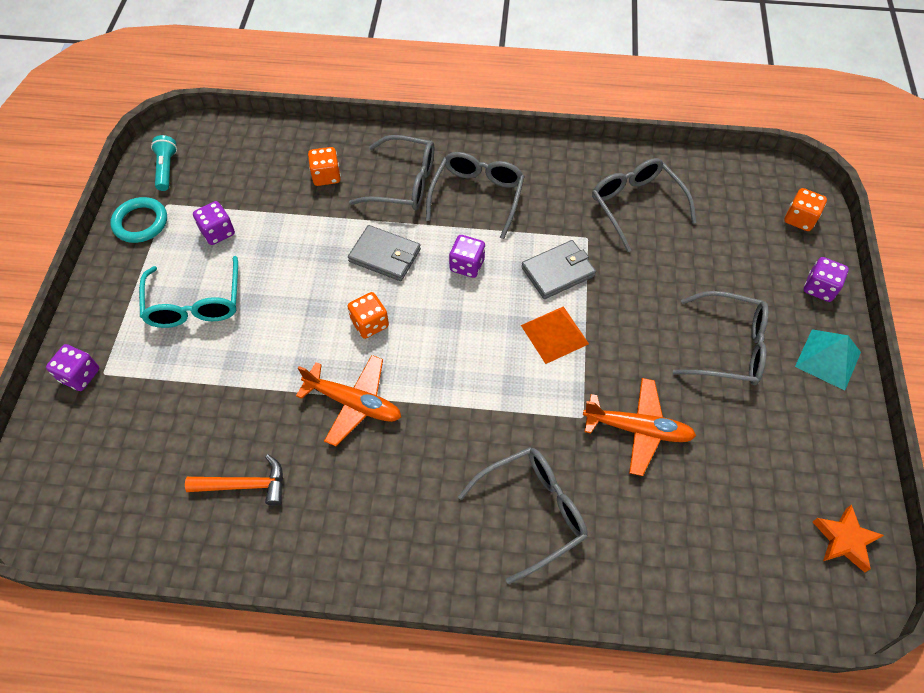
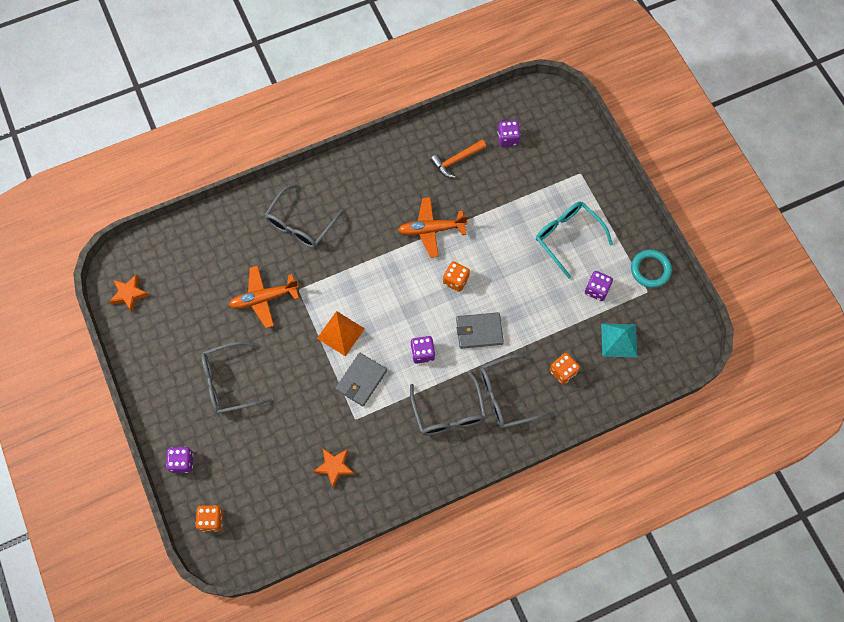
camera: 150 degrees right, 10 degrees up
(80, 375) = (591, 165): purple dice -> purple dice (508, 138)
(166, 169) = (673, 317): turquoise flashlight -> none
(635, 205) = (334, 467): grey glasses -> orange star
(828, 359) = (164, 407): turquoise pyramid -> turquoise pyramid (619, 340)

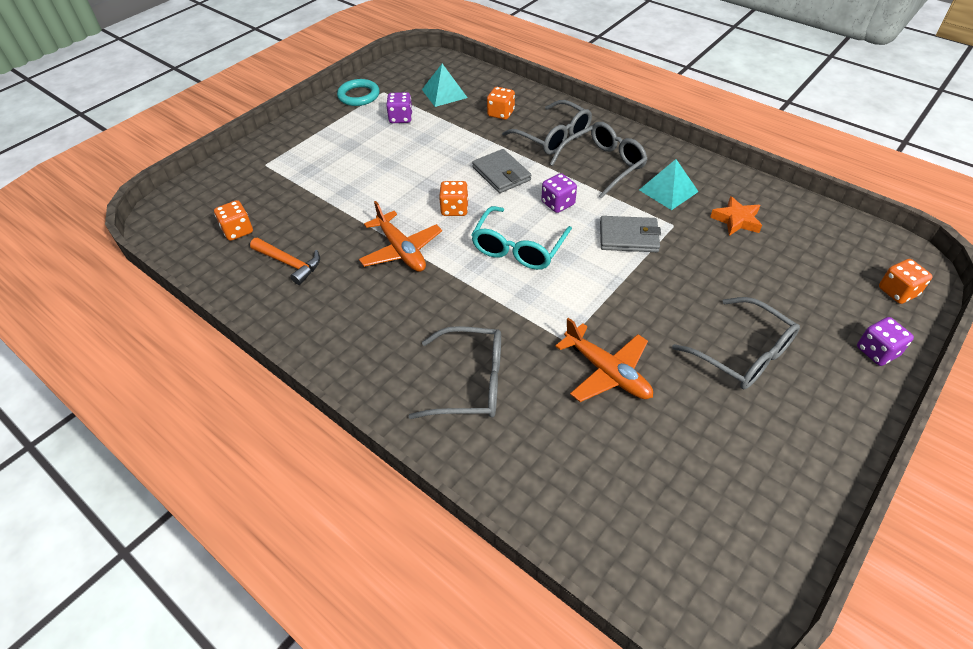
camera: 115 degrees left, 20 degrees down
(129, 294) = (742, 560): orange star -> none
(340, 333) = (590, 276): orange pyramid -> none
(392, 441) = (668, 190): none -> turquoise pyramid
(508, 138) = (238, 231): purple dice -> orange dice
(567, 237) = (351, 151): turquoise glasses -> turquoise glasses (518, 248)

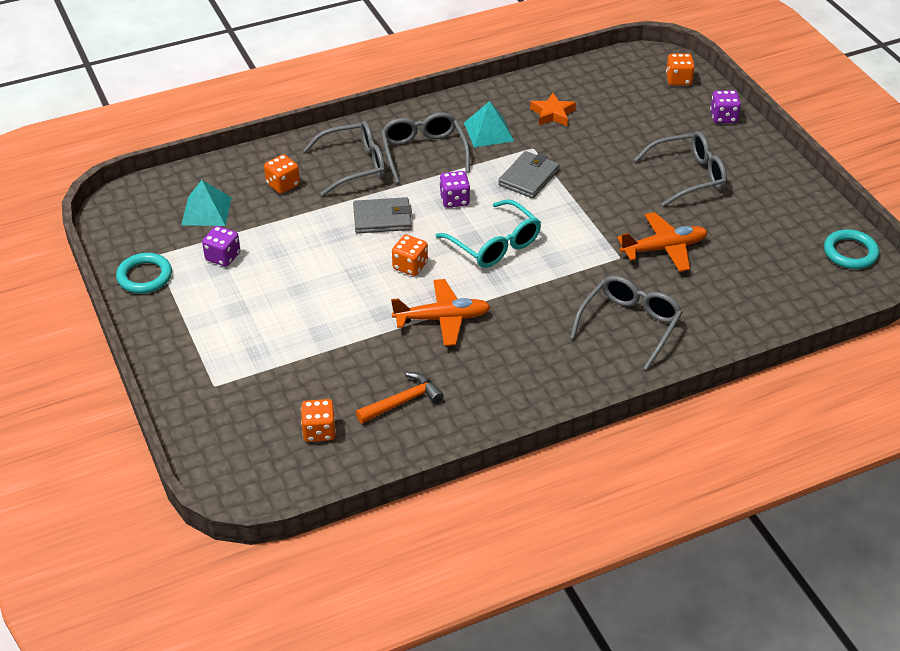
camera: 65 degrees left, 5 degrees down
(748, 569) = (850, 252): none -> turquoise ring

